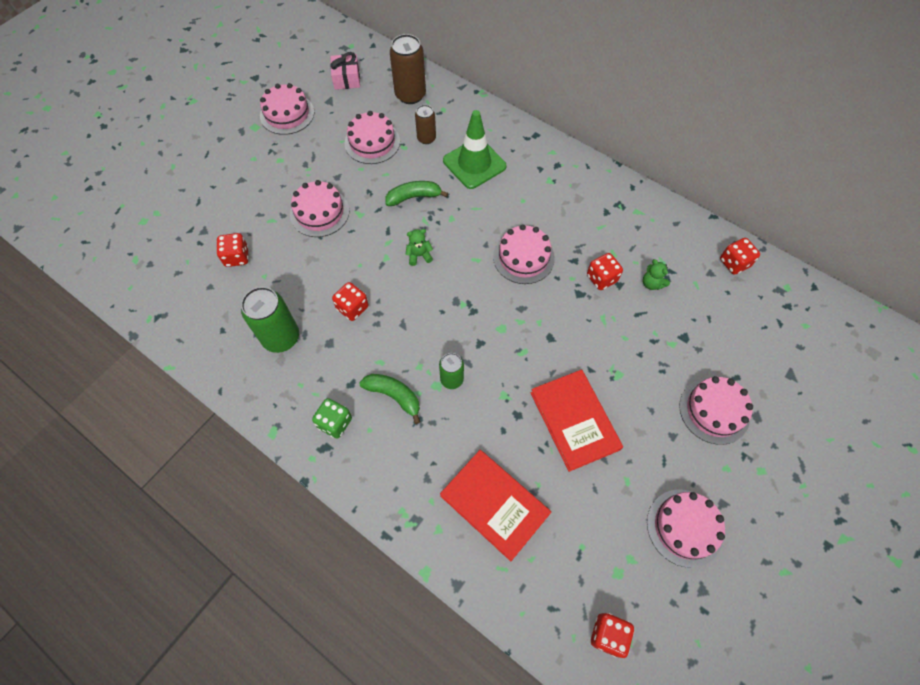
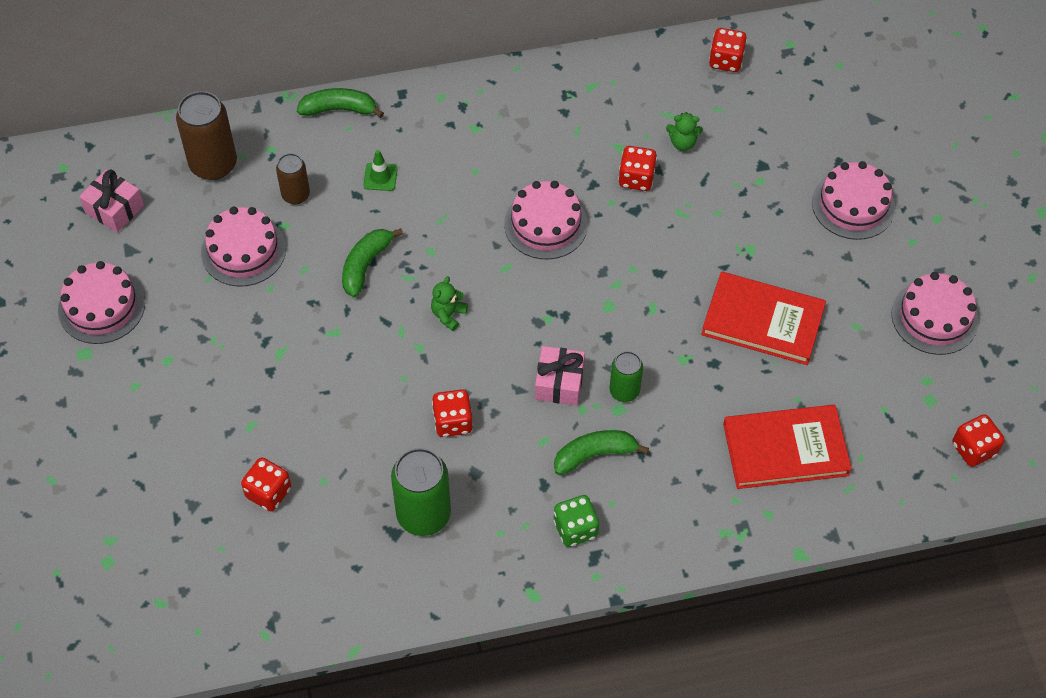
camera: 50 degrees left, 5 degrees down
(319, 212) = (291, 369): pink cake -> none
(425, 341) = (559, 383): none -> pink gift
(474, 163) = (380, 177): green traffic cone -> green traffic cone, size x0.44
(496, 118) = (339, 109): none -> green banana

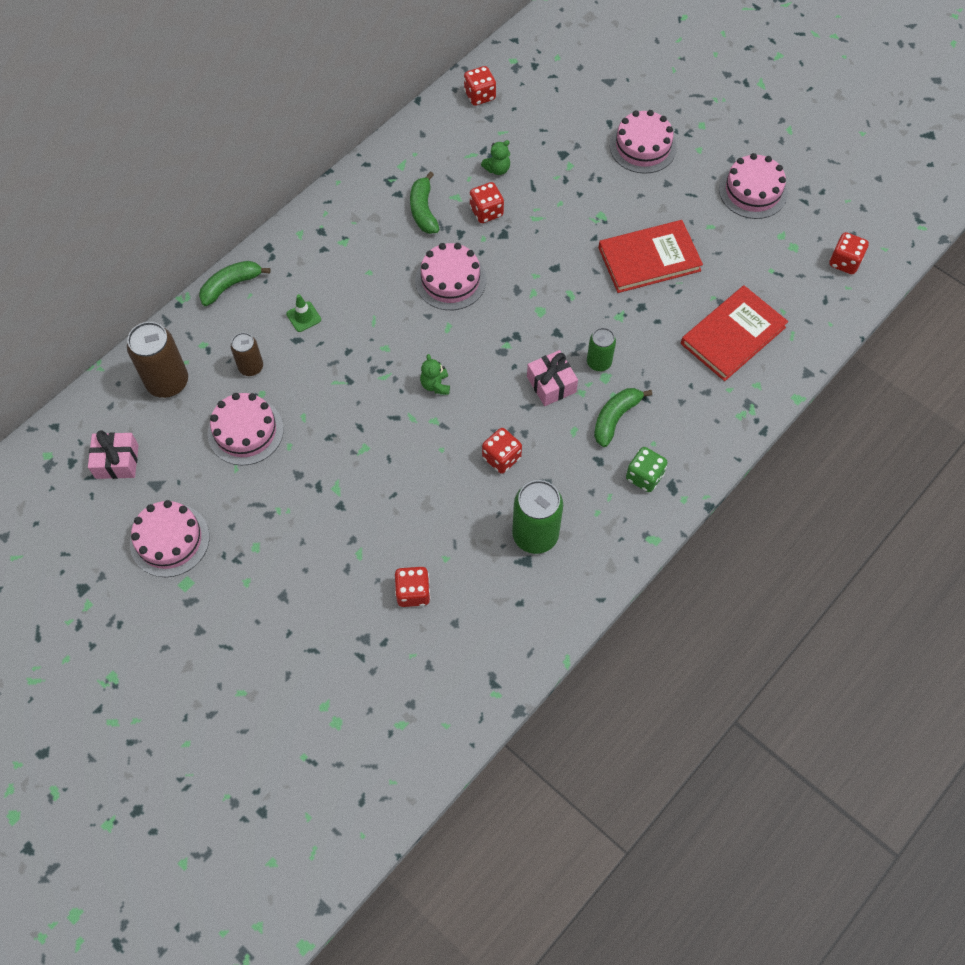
camera: 35 degrees left, 5 degrees up
(366, 265) = (346, 386): green banana -> green banana (423, 210)

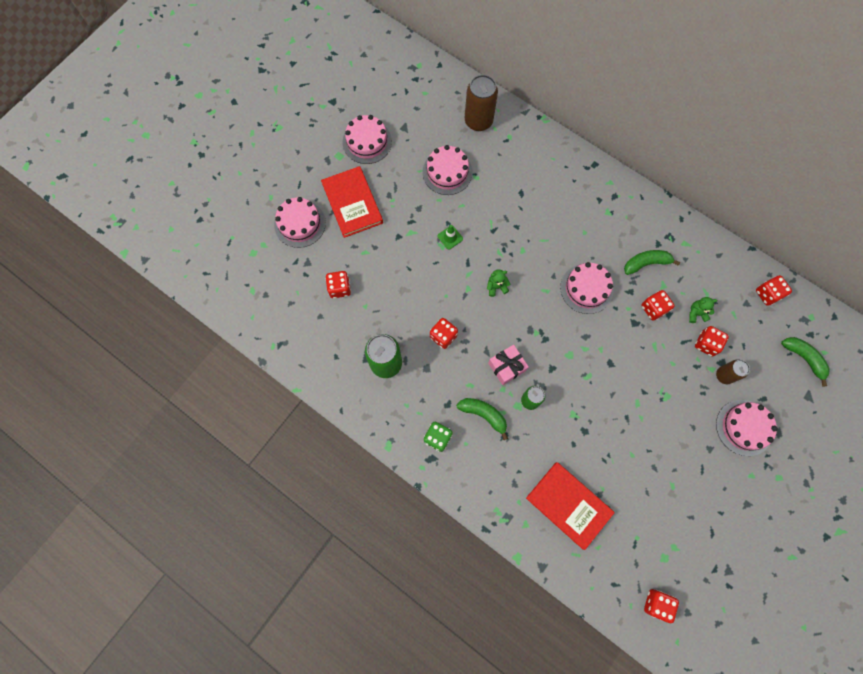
camera: 85 degrees right, 10 degrees up
(117, 461) = (418, 103): pink gift -> none
(231, 285) = (559, 146): green banana -> green banana (804, 358)
(251, 367) = (496, 168): brown can -> brown can (724, 375)
(303, 317) = (540, 194): green traffic cone -> green traffic cone (450, 237)
(497, 169) = (696, 313): green teddy bear -> green teddy bear turned 120 degrees clockwise
(538, 165) = (706, 344): none -> red dice
(649, 259) = (631, 436): red book -> red book (352, 203)
(753, 191) = (716, 523): pink cake -> pink cake (300, 224)

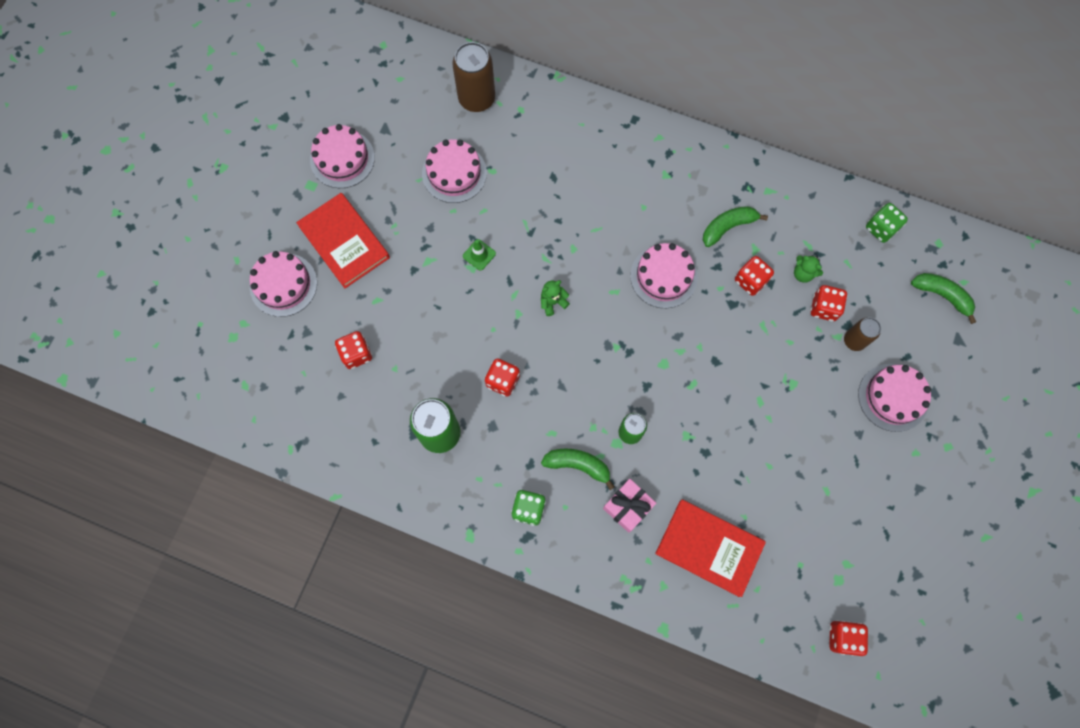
camera: 15 degrees left, 0 degrees up
(507, 367) = (591, 398): pink gift -> pink gift (628, 507)
(696, 313) = (803, 273): green teddy bear -> green teddy bear turned 120 degrees counterclockwise
(767, 294) = (881, 228): red dice -> green dice

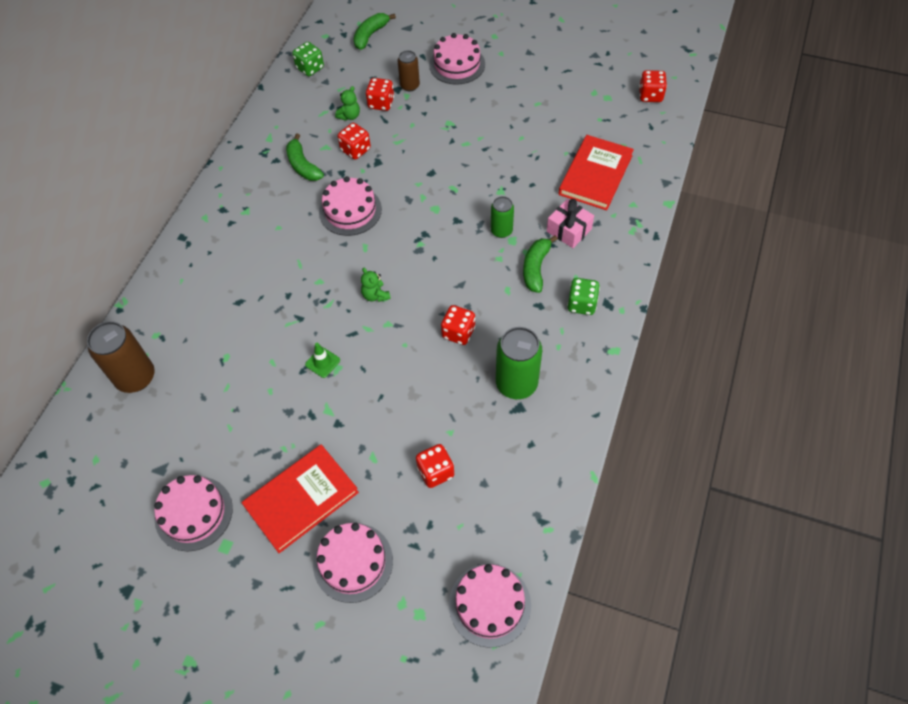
camera: 90 degrees left, 15 degrees down
(454, 173) = (225, 393): pink cake -> pink cake (489, 604)

